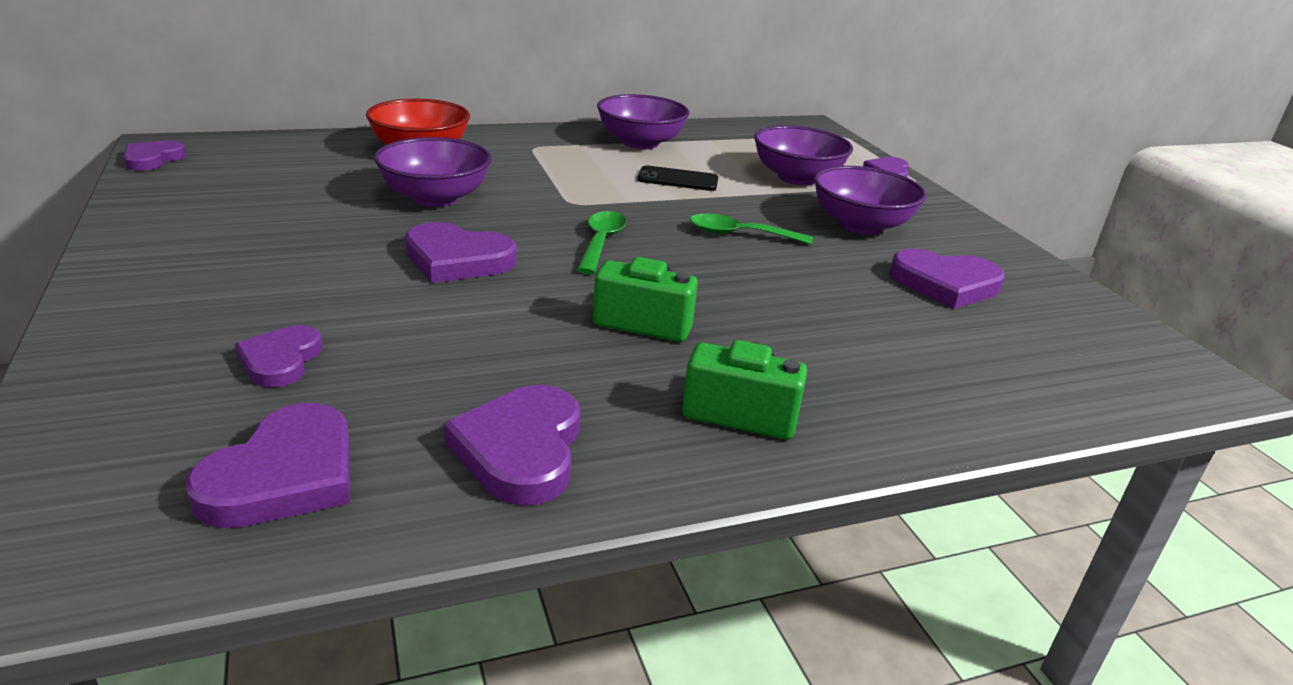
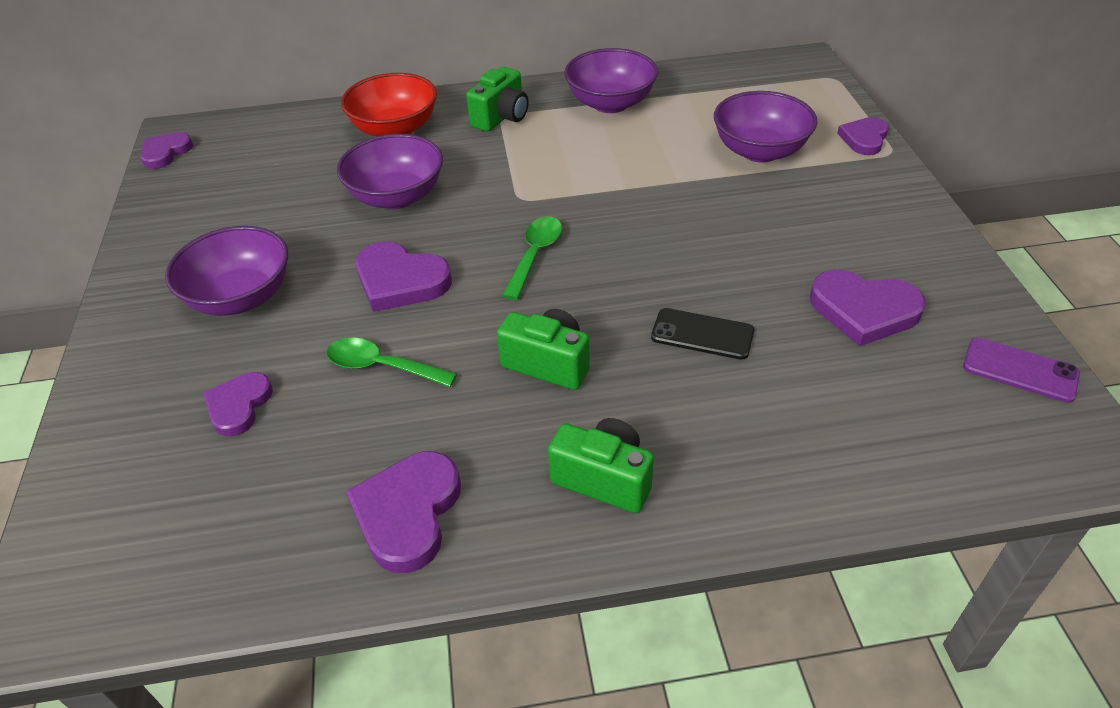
camera: 15 degrees right, 15 degrees up
(284, 475) = (226, 531): purple heart -> none
(532, 148) = (501, 117): none -> green camera
(678, 179) = (633, 159): black phone -> black phone (702, 334)
(740, 235) = (673, 241): green spoon -> green spoon (381, 366)
(860, 225) = (804, 223): purple bowl -> purple bowl (241, 297)
(1107, 324) = (1020, 370): none -> purple phone

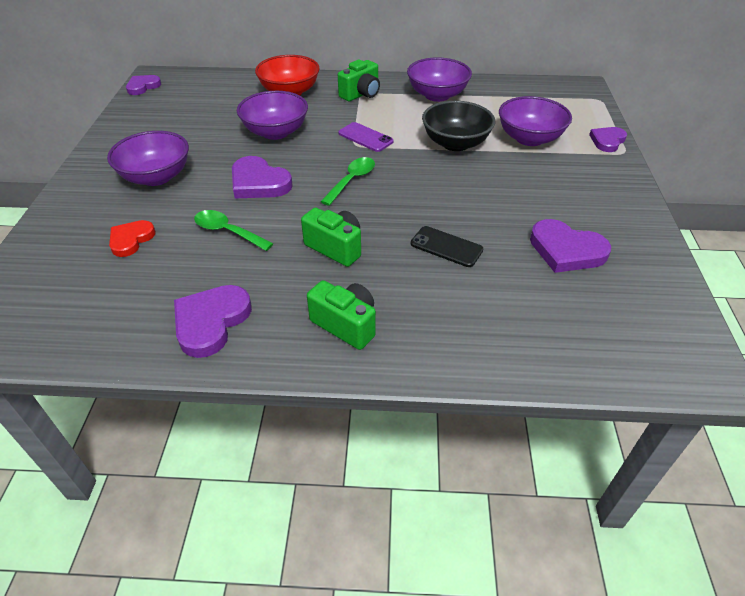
camera: 10 degrees right, 0 degrees up
(239, 406) = (131, 240): purple heart -> red heart
(661, 174) = (455, 143): none -> black bowl
(1020, 370) = (668, 308): purple phone -> purple phone (365, 137)

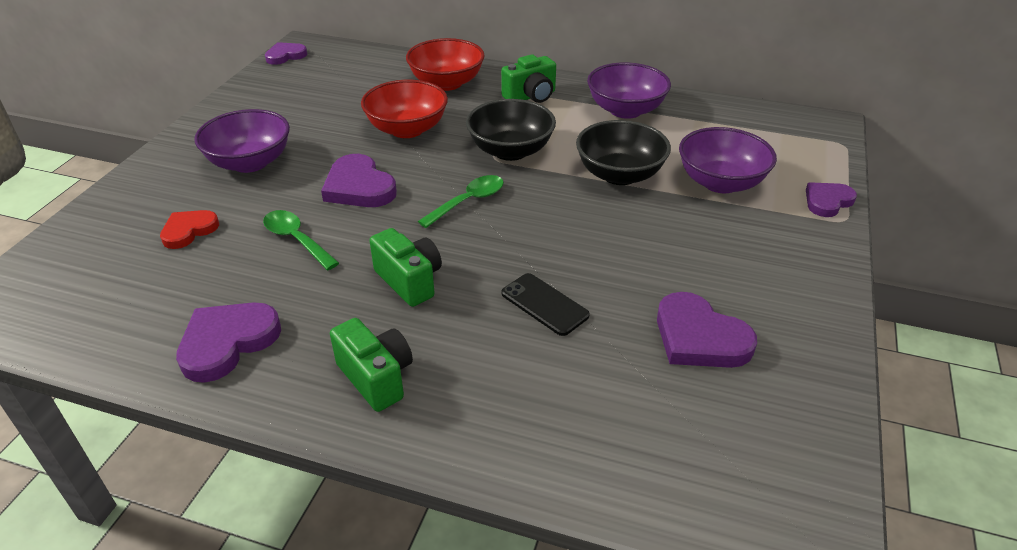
camera: 15 degrees right, 5 degrees down
(275, 132) = (407, 129): purple bowl -> red bowl
(365, 137) = (510, 151): purple phone -> black bowl

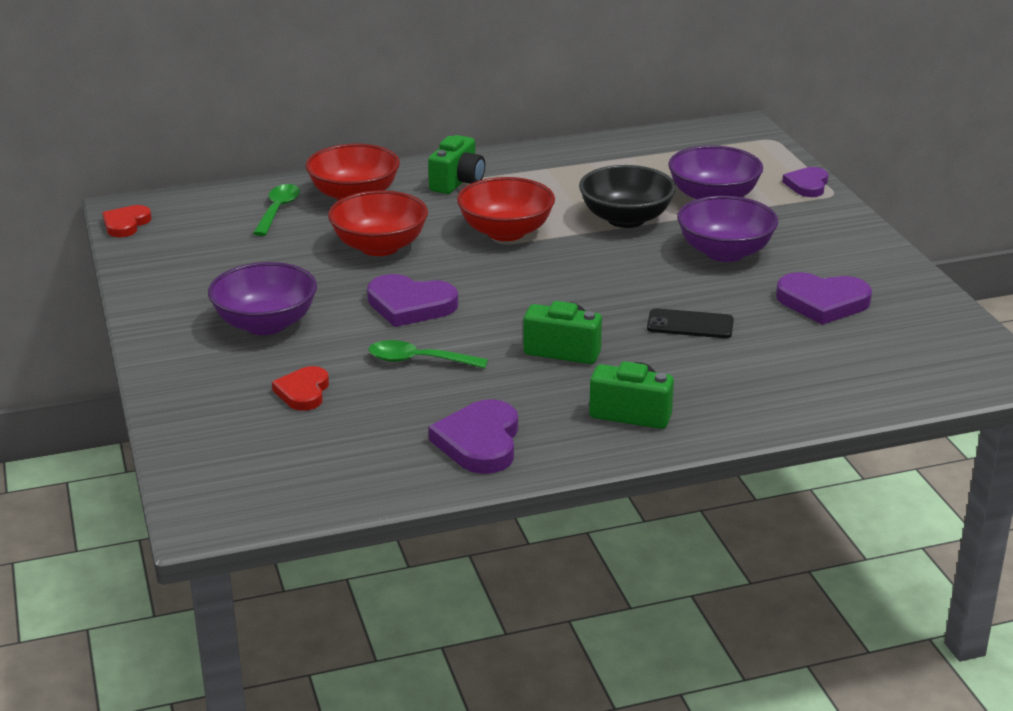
camera: 35 degrees left, 10 degrees down
(285, 56) = (126, 224): purple heart -> red heart
(468, 201) = (527, 281): green spoon -> green spoon (278, 210)
(510, 151) = (506, 232): black bowl -> red bowl
(625, 110) = (562, 167): purple bowl -> purple bowl (725, 252)

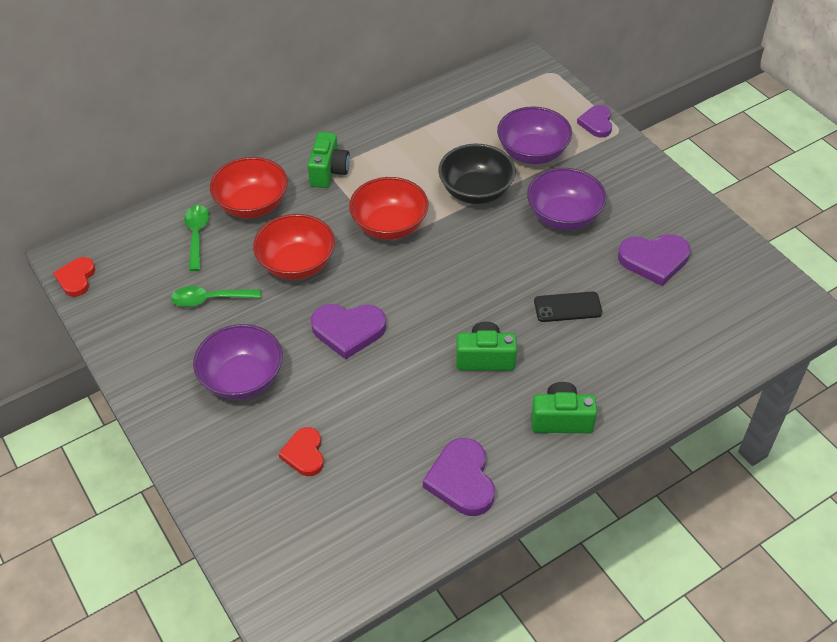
camera: 15 degrees left, 20 degrees up
(418, 361) = (380, 396): green spoon -> green spoon (210, 299)

